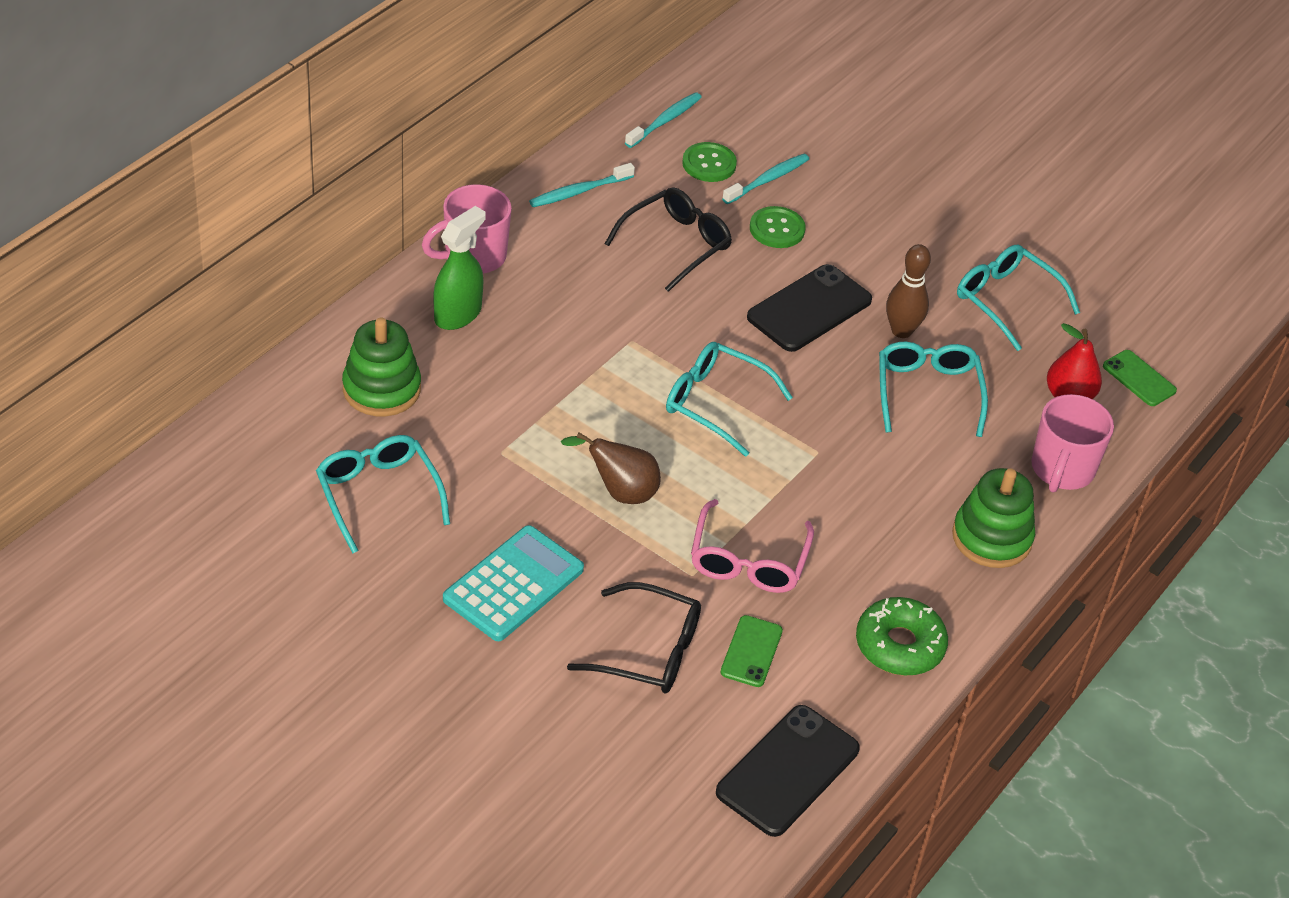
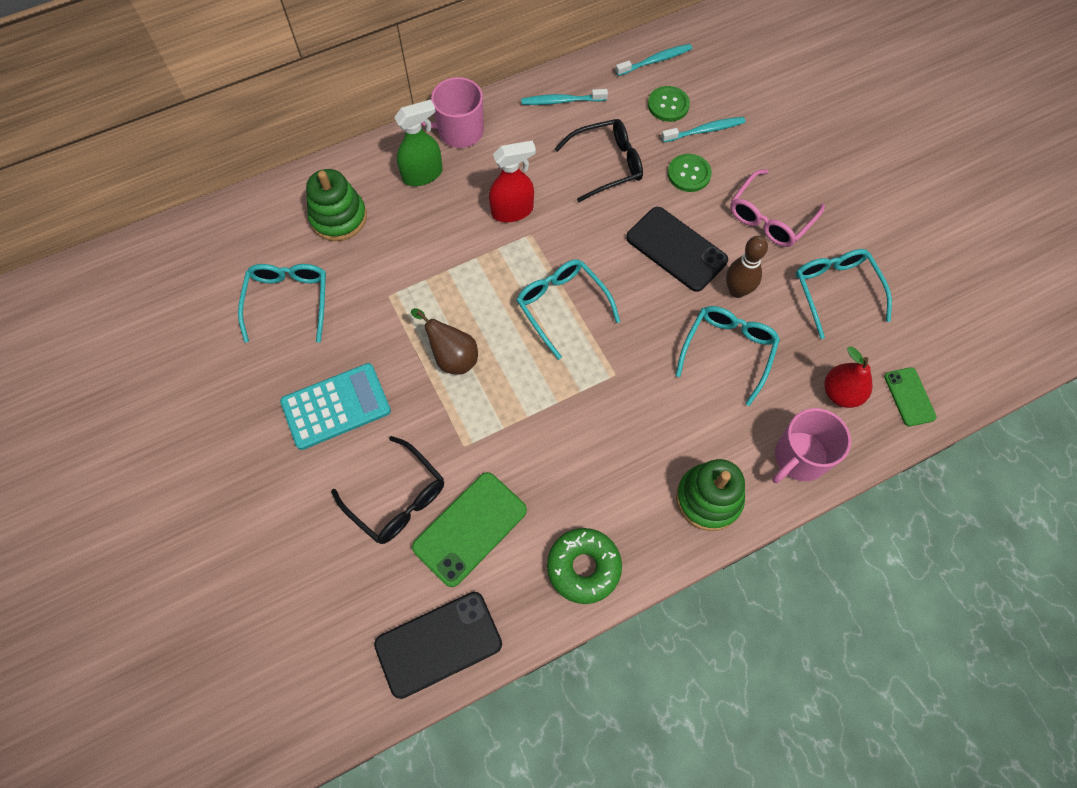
camera: 30 degrees right, 20 degrees up
(594, 322) = (512, 211): none -> red spray bottle
(748, 560) = (511, 449): pink glasses -> pink glasses (770, 217)
(751, 651) = (470, 528): green phone -> green phone, size x1.75
(809, 309) = (676, 249): black phone -> black phone turned 60 degrees clockwise

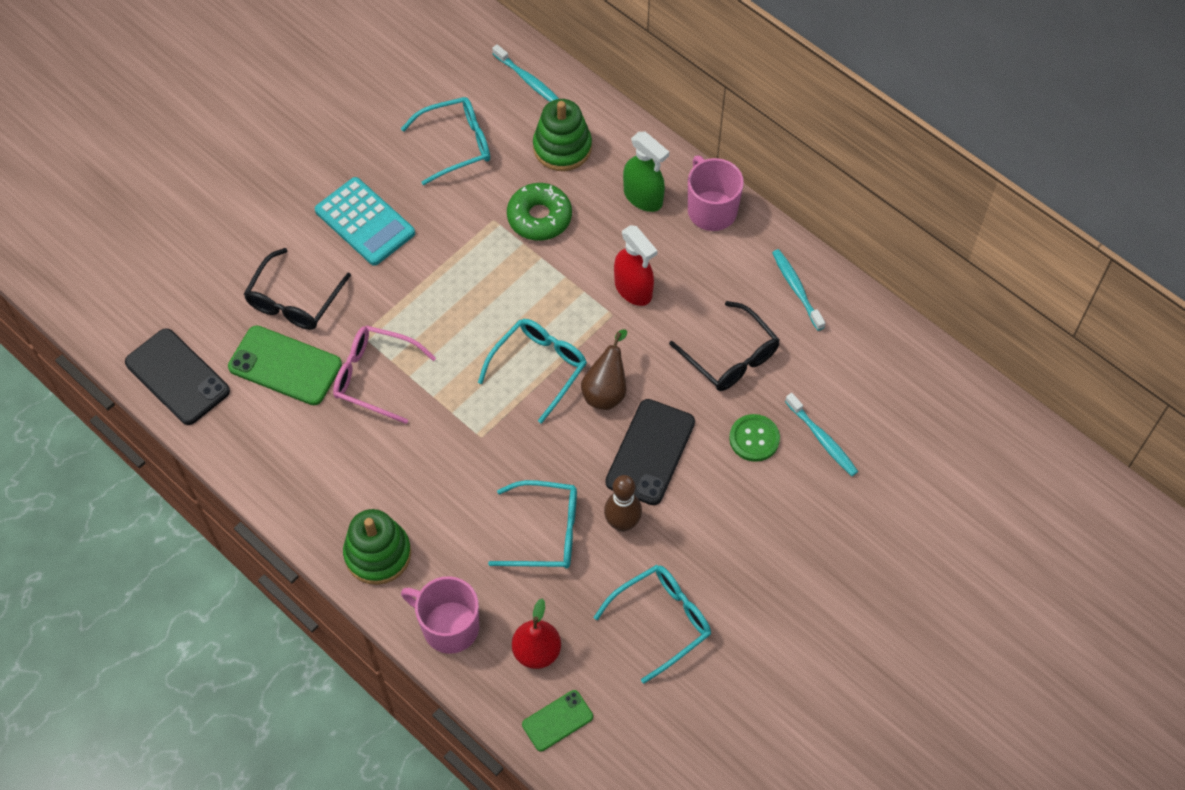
camera: 70 degrees right, 5 degrees down
(452, 357) = (448, 294): brown pear -> brown pear (606, 390)
(583, 567) = (277, 467): green donut -> green donut (539, 217)
(655, 61) = (900, 363): turquoise toothbrush -> turquoise toothbrush (528, 80)
(668, 105) = (841, 393): green button -> none
(770, 217) = (731, 534): pink glasses -> pink glasses (375, 377)

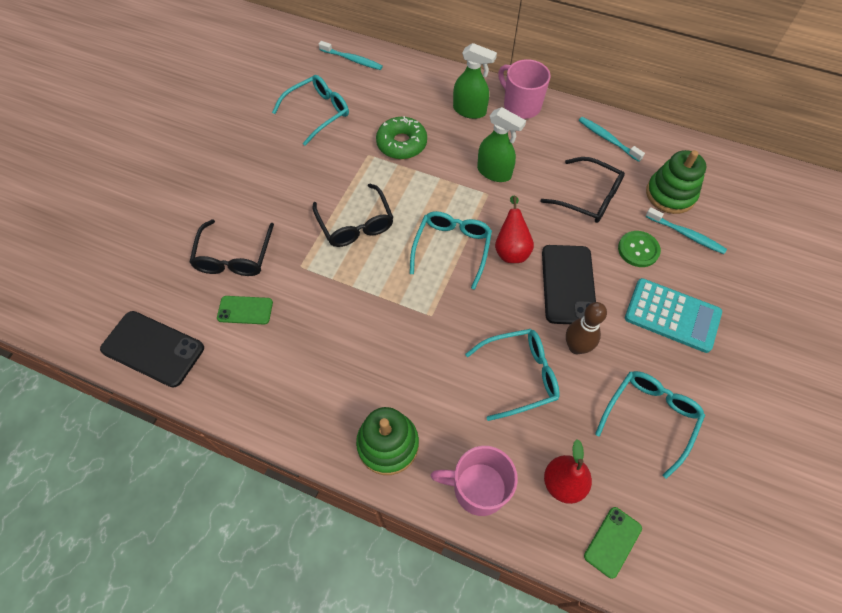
camera: 20 degrees left, 0 degrees up
(285, 366) = (245, 310): green phone -> green phone, size x0.57
(365, 222) = (270, 183): turquoise calculator -> turquoise calculator (672, 315)
(375, 377) = (325, 295): pink glasses -> none
(442, 303) = (355, 224): none -> black glasses
(562, 147) = (396, 94): green stacking toy -> green stacking toy (670, 194)
(606, 390) = (511, 249): brown pear -> red pear
(633, 289) = (494, 172): red spray bottle -> green spray bottle

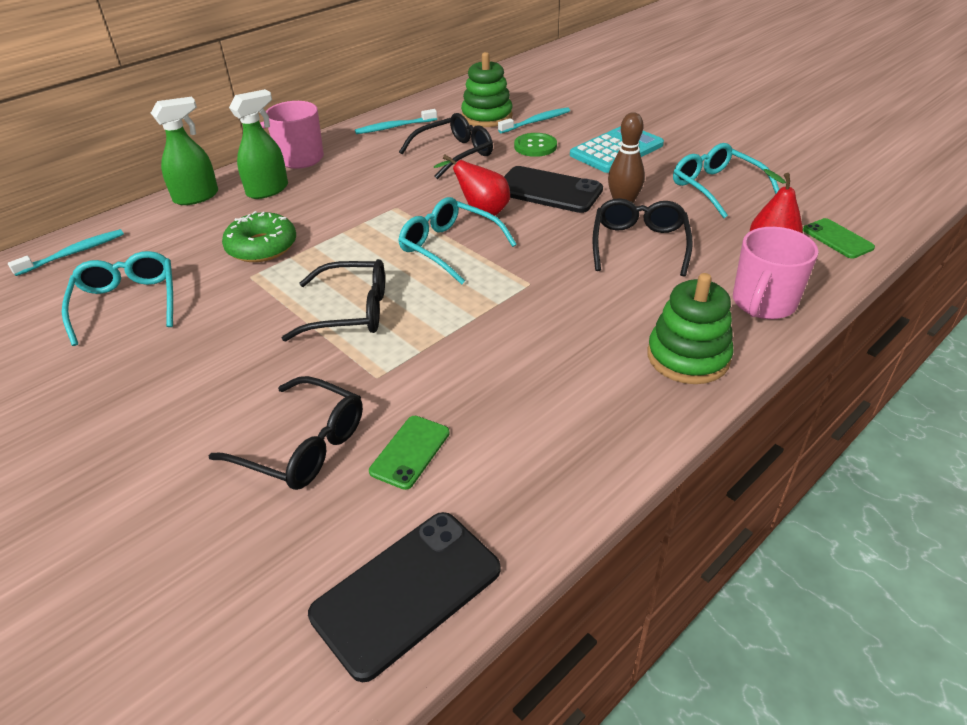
camera: 65 degrees left, 20 degrees down
(494, 172) = (371, 196): green spray bottle -> green spray bottle (196, 197)
(519, 375) = (639, 245): turquoise glasses -> black glasses

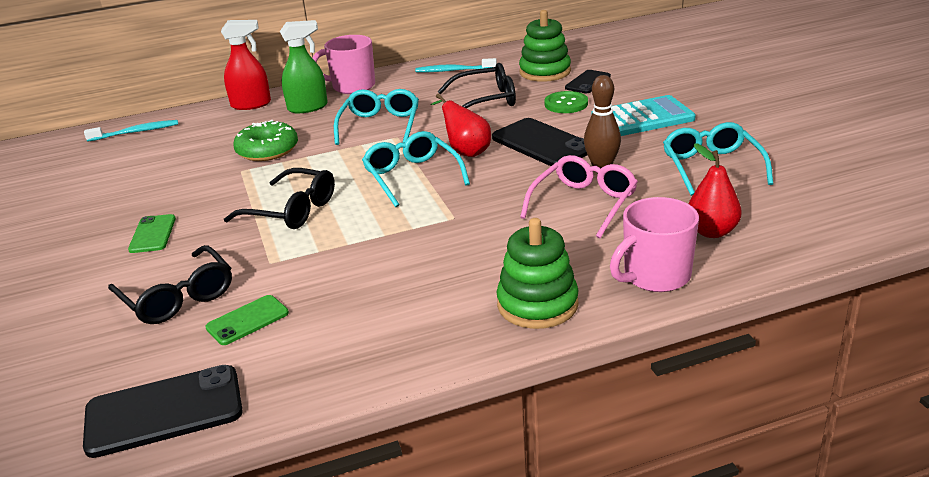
camera: 25 degrees right, 10 degrees down
(127, 303) = (143, 174): turquoise glasses -> turquoise glasses (380, 126)
(196, 197) = (251, 104): green spray bottle -> red spray bottle
(536, 122) = (587, 82): turquoise toothbrush -> black phone
(639, 245) = (583, 204): black glasses -> pink glasses
(837, 239) = (795, 235): green phone -> green phone (153, 234)

